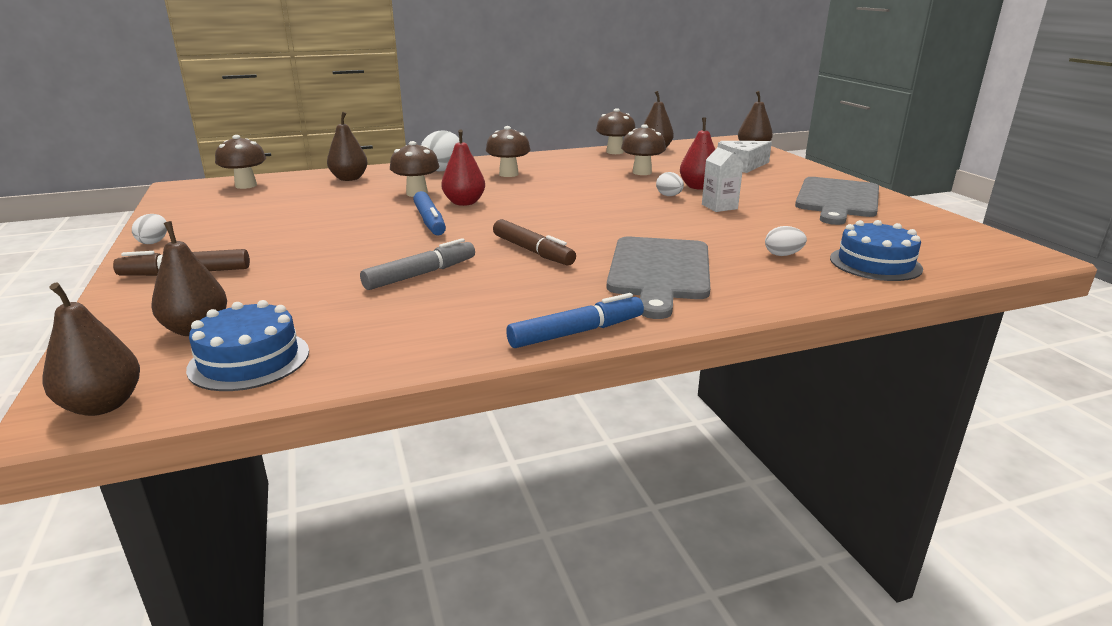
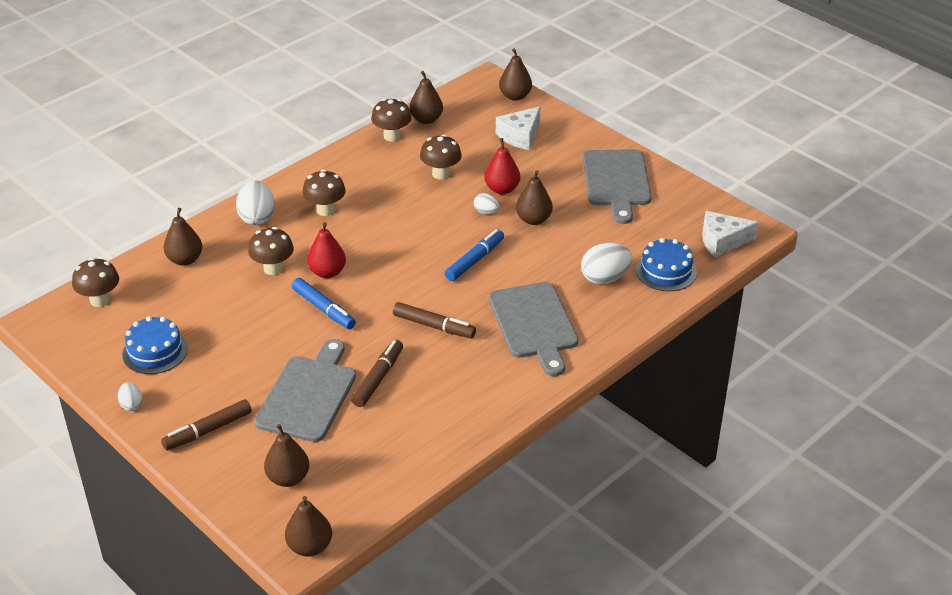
camera: 25 degrees left, 15 degrees up
(249, 360) = (351, 489): blue cake -> blue cake (155, 351)
(328, 270) = (308, 395): none -> grey cutting board
(420, 274) = (378, 378): grey marker -> brown marker
(576, 332) = (520, 403): blue marker -> blue marker (474, 260)
(719, 207) = (533, 219): white carton -> brown pear
(783, 255) = (605, 278): white egg -> white egg, size x1.83
(971, 255) = (722, 241): none -> white cheese

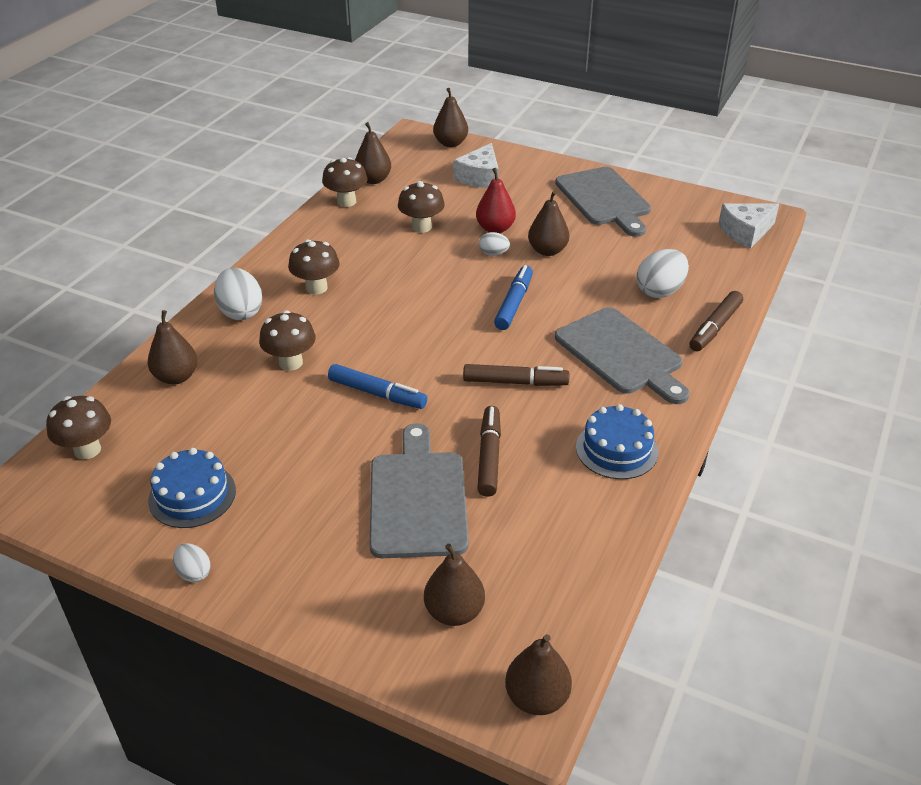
camera: 20 degrees left, 0 degrees up
(208, 430) = (315, 579): brown marker -> brown marker (715, 327)
(327, 272) = (357, 352): red pear -> none
(666, 271) = (714, 271): blue cake -> blue cake (616, 449)

